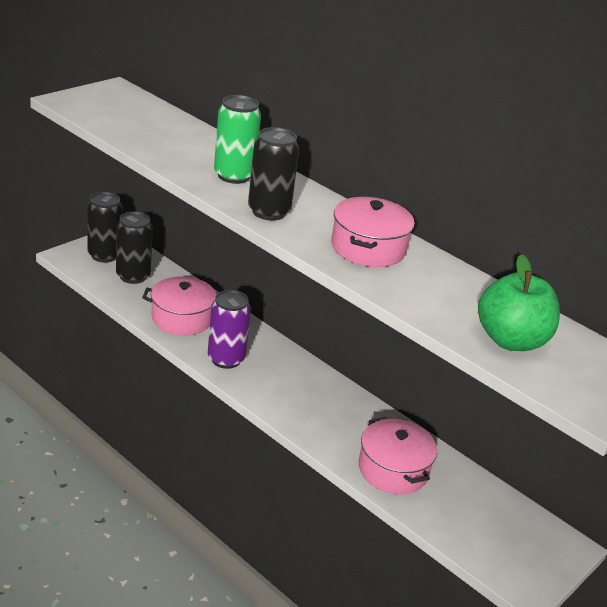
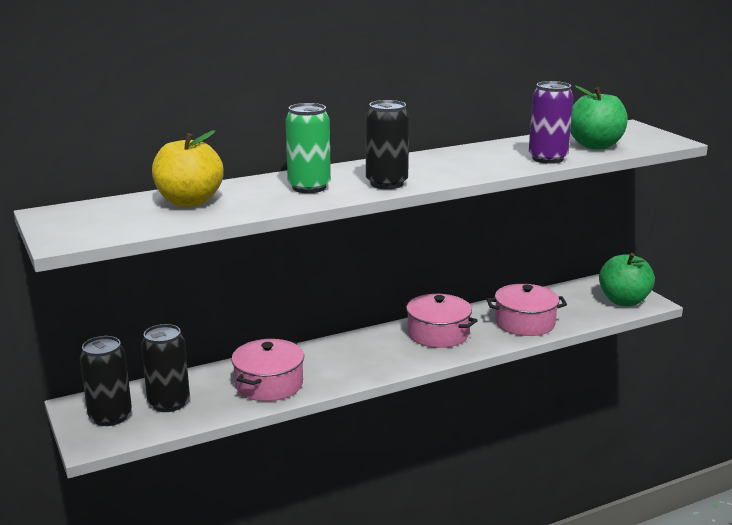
camera: 65 degrees left, 10 degrees down
(168, 131) = (189, 202): none -> yellow apple
(226, 359) = (350, 371): purple can -> purple can (547, 159)
(368, 248) = (459, 162): pink pot -> pink pot (438, 334)
(511, 559) = (623, 301): none -> green apple

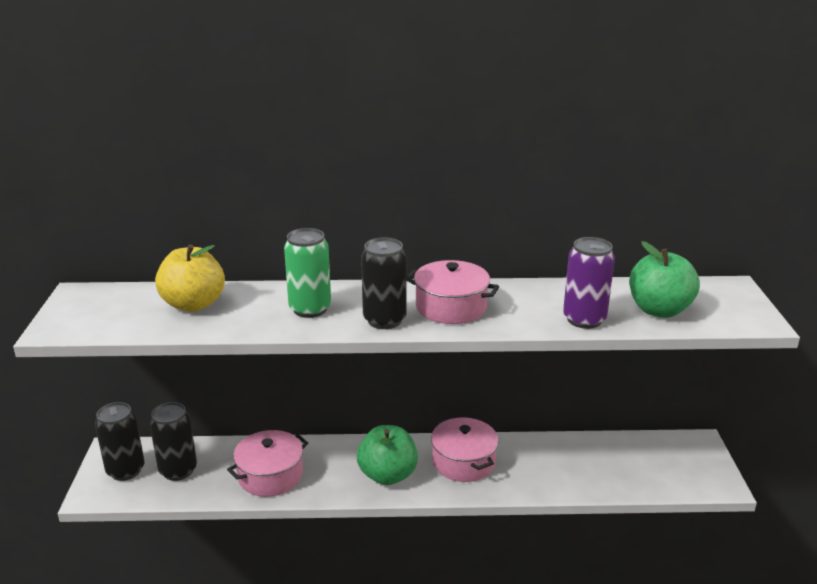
camera: 25 degrees right, 5 degrees up
(524, 323) = (560, 473): pink pot -> pink pot (451, 307)
(623, 301) = (692, 474): green apple -> green apple (387, 475)

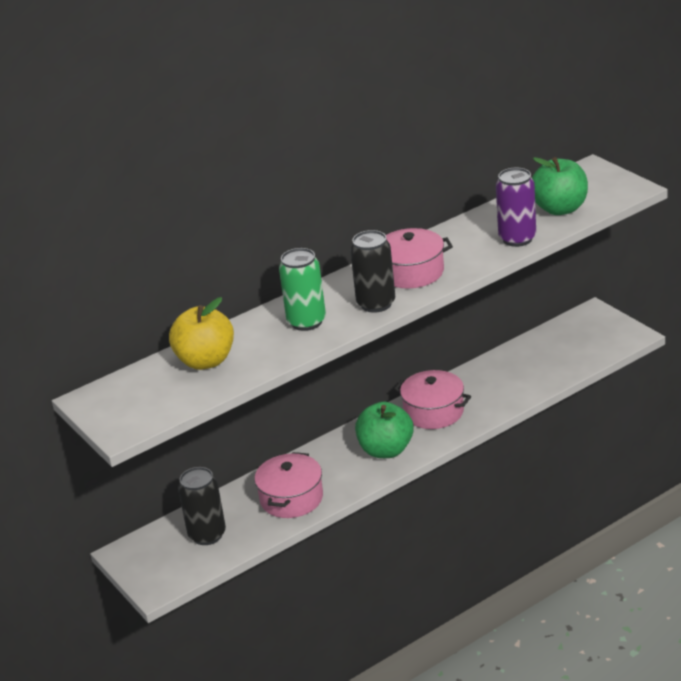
camera: 30 degrees left, 5 degrees up
(125, 470) = (160, 558): black can -> none

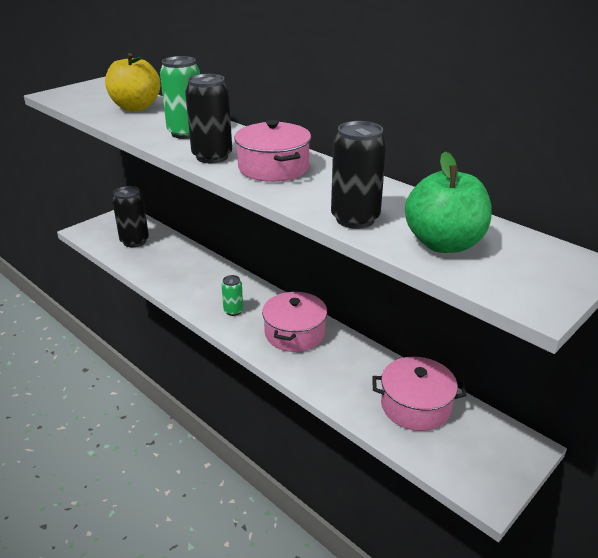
camera: 75 degrees right, 0 degrees up
(291, 498) = (171, 271): pink pot -> pink pot (415, 406)
(386, 450) = (233, 311): green apple -> green can
(517, 239) = (355, 219): purple can -> black can

